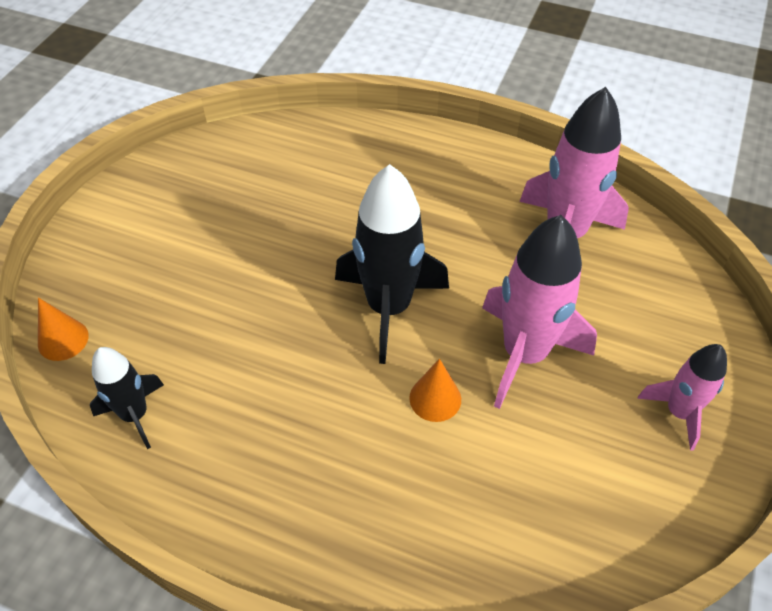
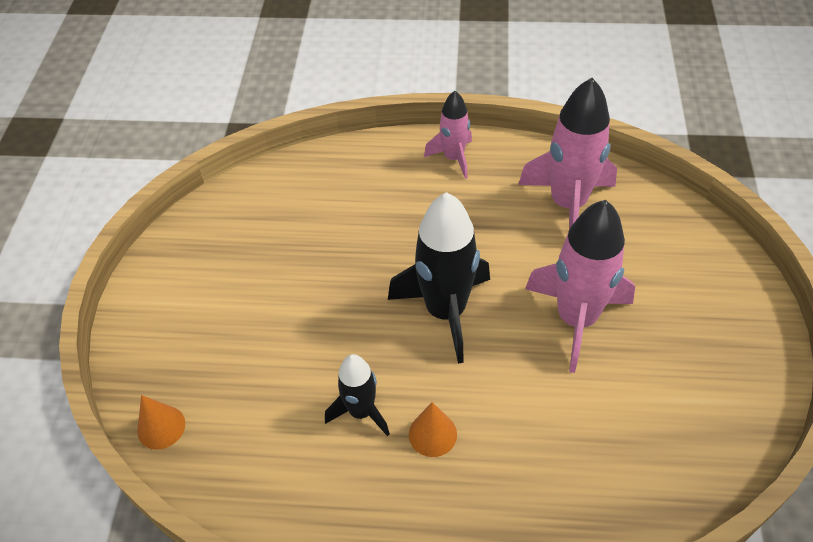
camera: 15 degrees left, 0 degrees up
(135, 415) = (261, 475): black rocket -> black rocket (361, 411)
(435, 398) = (518, 380): orange cone -> orange cone (432, 434)
(678, 412) = (717, 332): pink rocket -> pink rocket (453, 158)

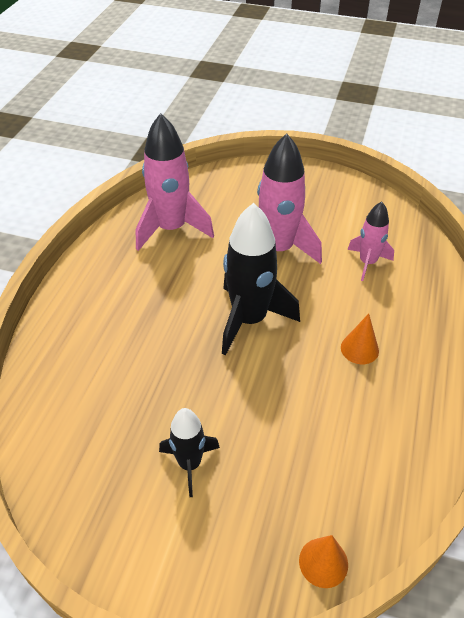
camera: 80 degrees left, 5 degrees down
(361, 411) = (332, 391): black rocket -> black rocket (190, 464)
(453, 158) = (87, 283): pink rocket -> pink rocket (367, 263)

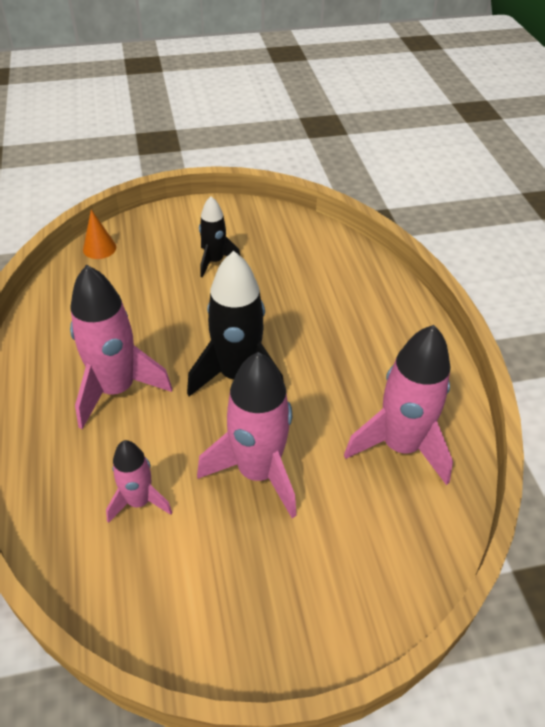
camera: 150 degrees right, 0 degrees up
(359, 349) = (116, 389): orange cone -> pink rocket

